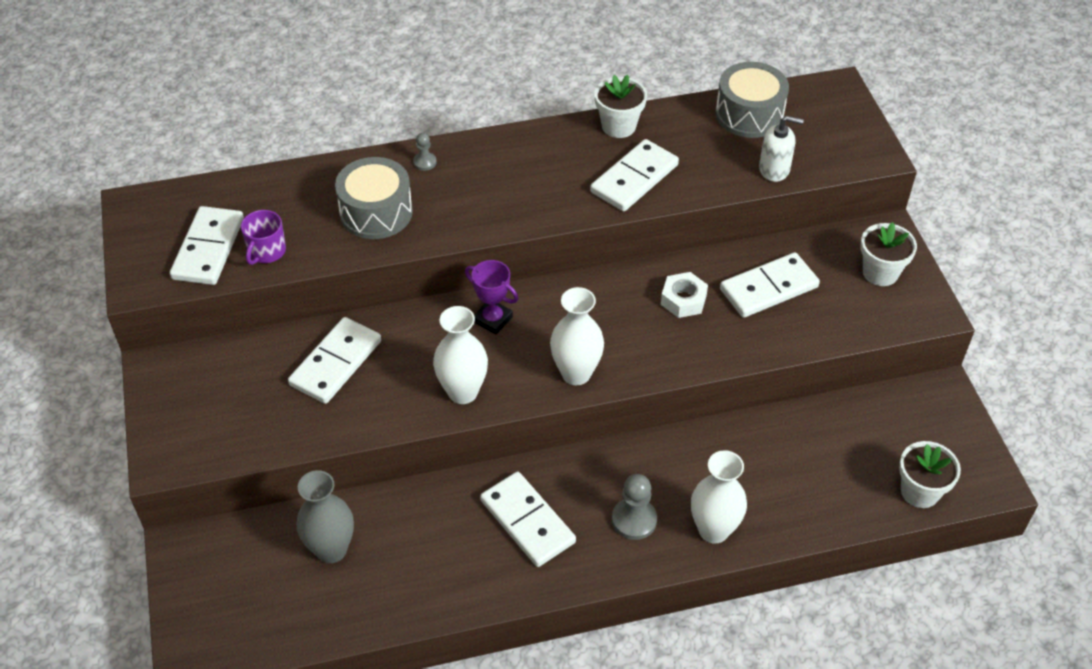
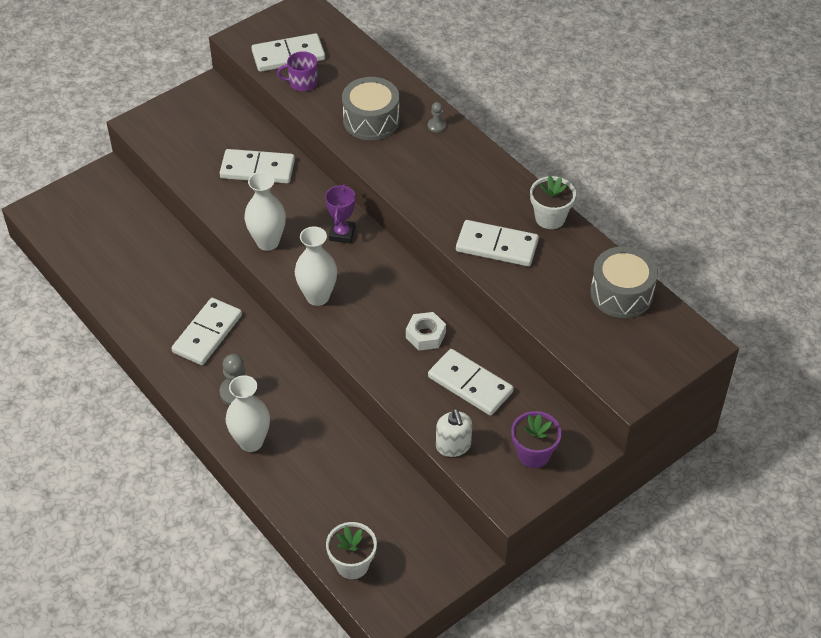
camera: 65 degrees right, 0 degrees up
(331, 549) = (137, 243): grey vase -> none
(774, 169) = (565, 328): white soap dispenser -> white soap dispenser (453, 446)
(880, 272) = (533, 454): white flower pot -> purple flower pot

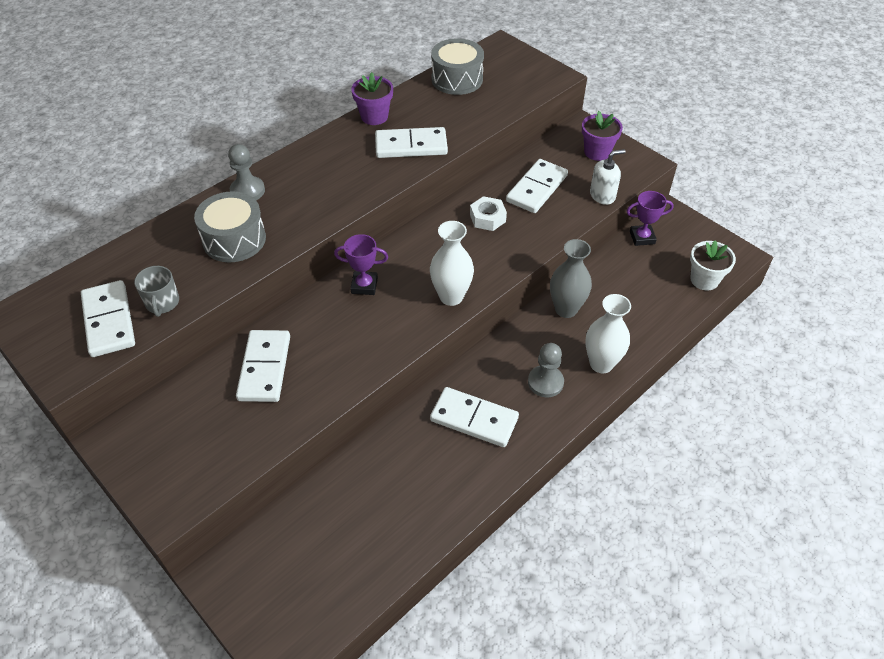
camera: 95 degrees left, 0 degrees up
(267, 242) = (379, 345): white vase -> none
(302, 83) = (162, 303): purple mug -> grey mug
(327, 423) = (566, 309): none -> grey vase
(428, 516) = (642, 237): none -> purple trophy
(436, 126) = (247, 191): grey pawn -> grey pawn, size x1.75
(497, 246) = (411, 146): white domino -> white domino turned 75 degrees clockwise
(550, 218) = (374, 116): white flower pot -> purple flower pot

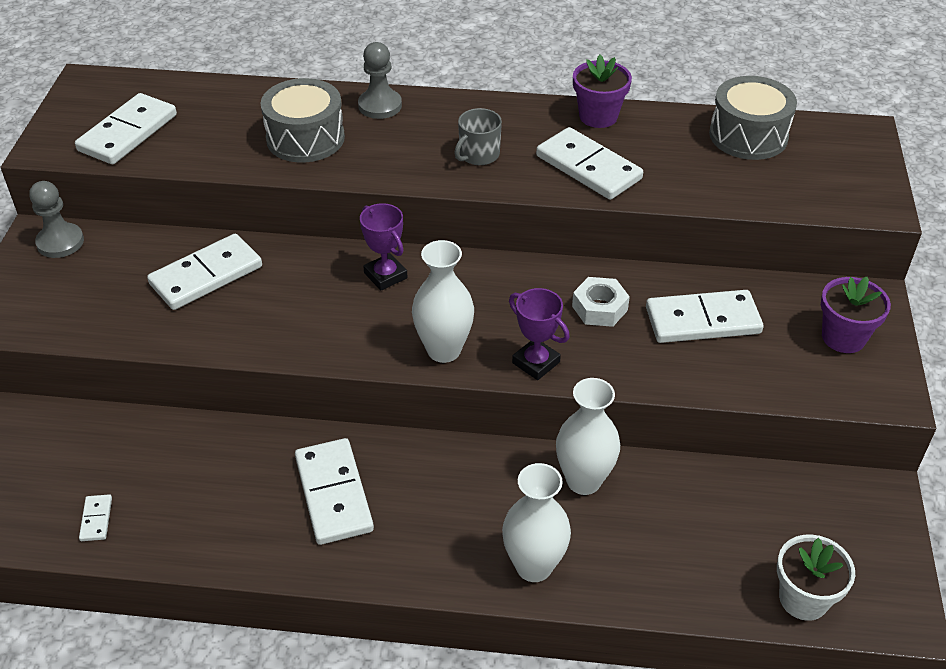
camera: 50 degrees right, 5 degrees down
(162, 303) = (179, 147): grey mug -> grey mug (478, 155)
(378, 551) = (96, 519): none -> white domino
(545, 382) = (449, 527): grey pawn -> grey pawn (60, 242)
(566, 309) = (583, 481): grey vase -> white vase
(602, 195) = (771, 386): white soap dispenser -> none
(642, 237) = (797, 487): purple trophy -> purple trophy (536, 362)

